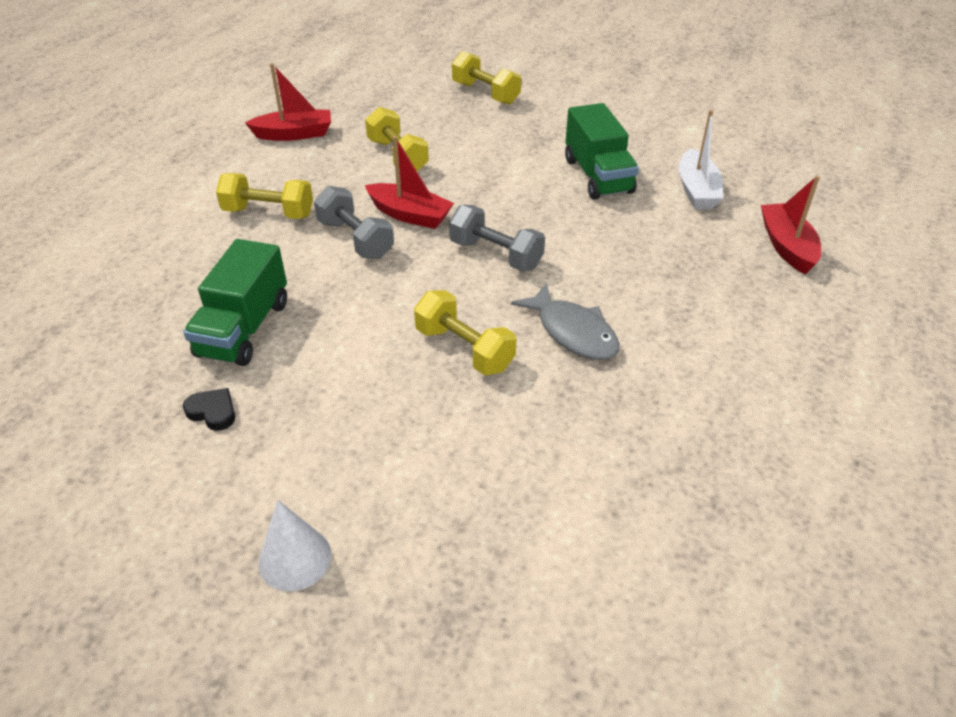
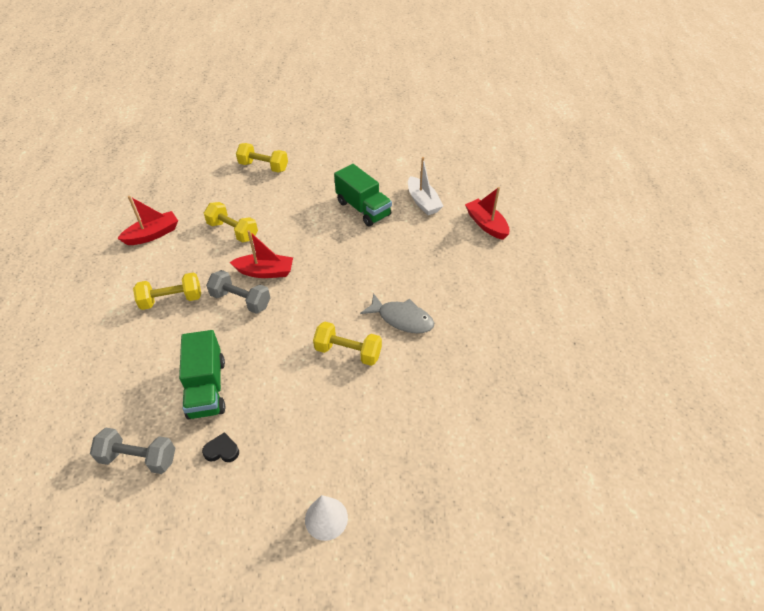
camera: 25 degrees left, 5 degrees up
(496, 254) = (332, 282): grey dumbbell -> grey dumbbell (139, 458)

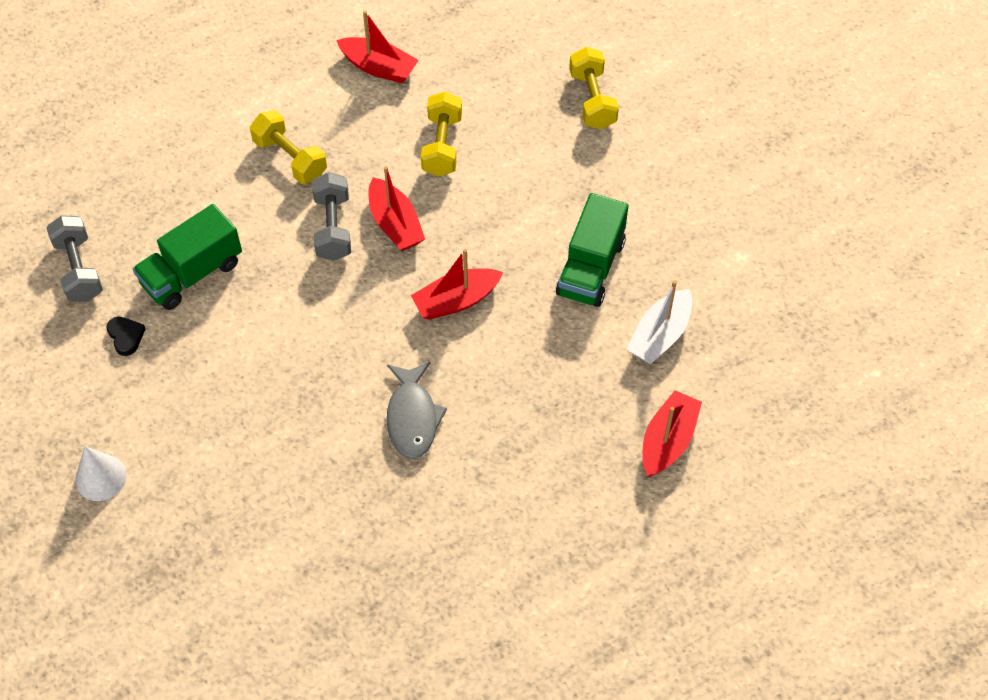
camera: 60 degrees right, 10 degrees up
(339, 267) = (456, 301): none -> red boat
(348, 352) = (323, 385): yellow dumbbell -> none

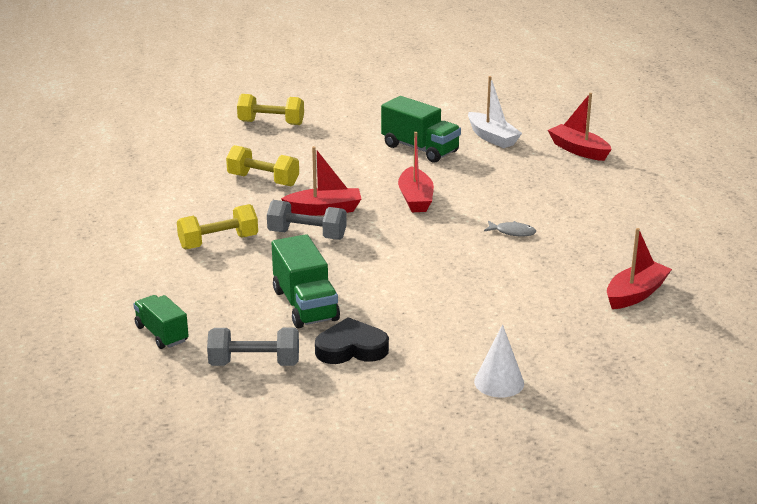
camera: 70 degrees left, 30 degrees down
(108, 181) = (162, 334): none -> green truck
(126, 337) = (351, 348): black heart -> black heart, size x1.73
(379, 67) = (159, 191): red boat -> red boat (635, 294)
(412, 417) = (512, 232): grey fish -> grey fish, size x0.57

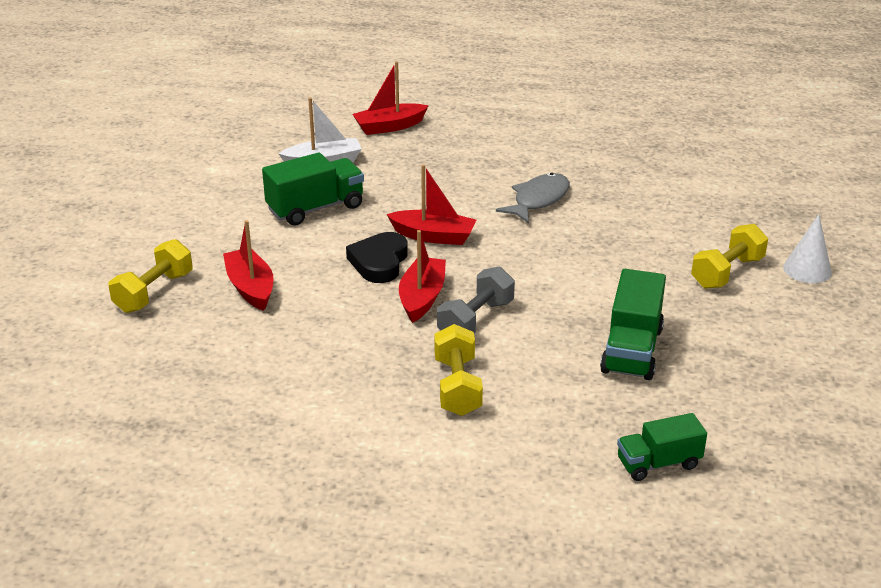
camera: 70 degrees left, 5 degrees up
(254, 363) = (740, 405): grey dumbbell -> none
(263, 180) = (315, 326): yellow dumbbell -> yellow dumbbell (727, 272)
(305, 305) = (631, 350): green truck -> green truck turned 105 degrees clockwise
(351, 348) = (727, 337): black heart -> black heart (379, 262)
(512, 232) = (538, 200): grey fish -> grey fish, size x1.77
(635, 294) = (680, 171): red boat -> red boat (251, 288)

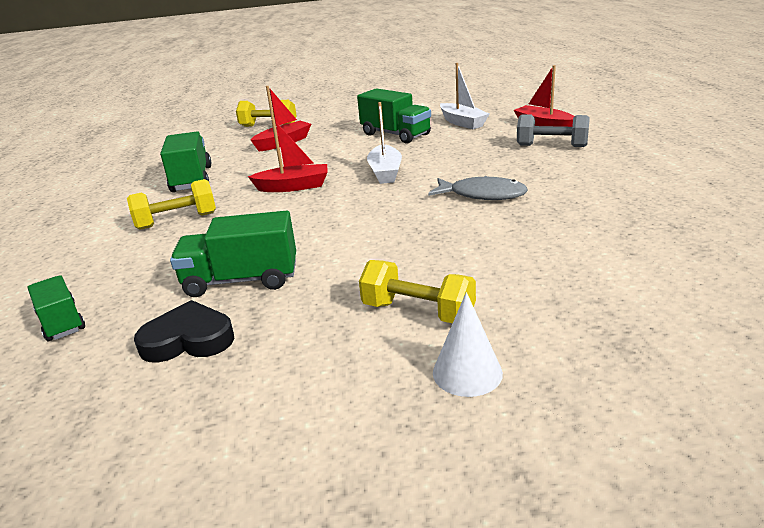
camera: 75 degrees right, 5 degrees down
(322, 371) = (192, 179): none -> green truck
(379, 262) = (335, 165): black heart -> black heart (188, 339)
(433, 236) = (385, 172): red boat -> white boat
(475, 320) = (269, 209): grey dumbbell -> grey dumbbell (551, 146)

